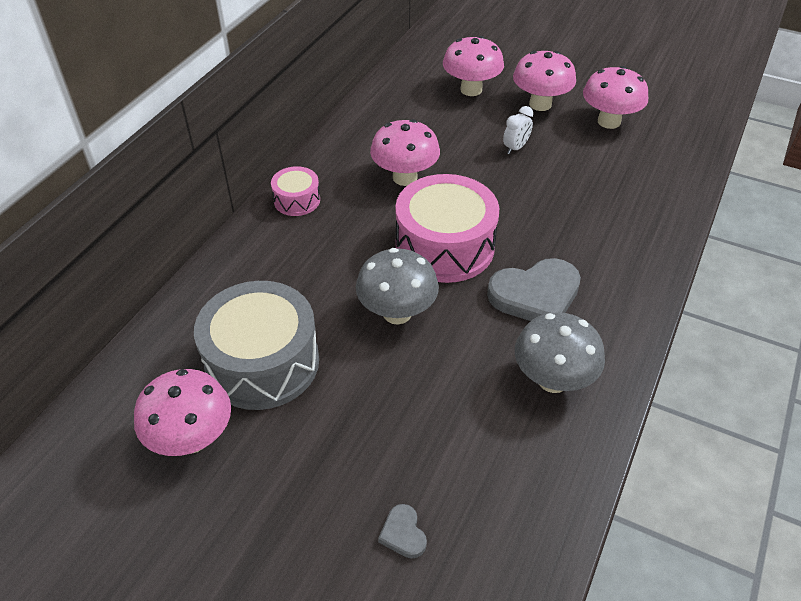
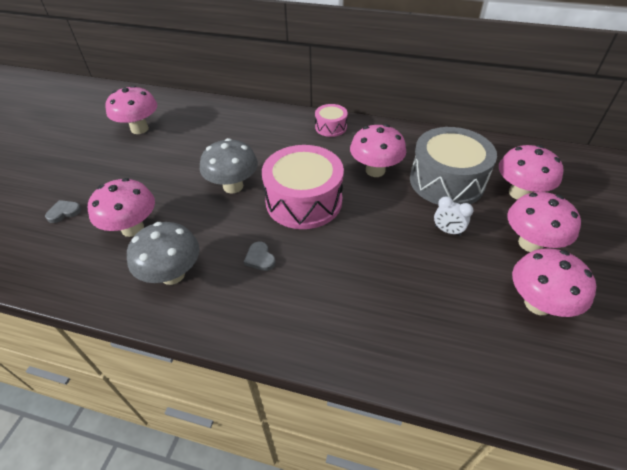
camera: 80 degrees right, 0 degrees up
(262, 362) = (190, 140): grey drum -> grey drum (446, 181)
(460, 430) = (132, 228): none -> pink mushroom
(535, 295) = (260, 258): grey heart -> grey heart, size x0.46

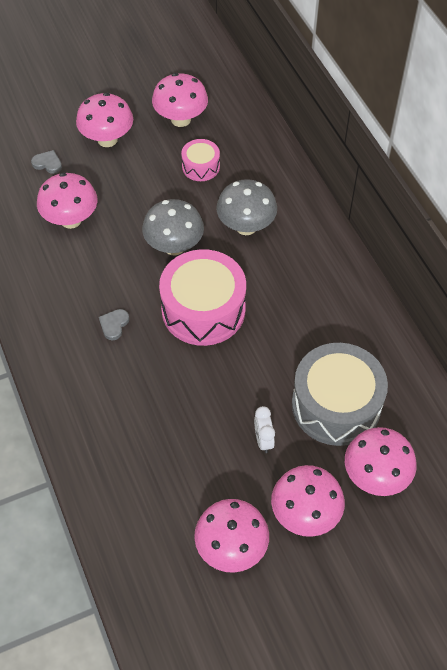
camera: 50 degrees right, 10 degrees up
(172, 274) = (52, 282): grey mushroom -> grey mushroom (246, 226)
(331, 127) = (329, 259): pink drum -> pink drum (200, 166)
(375, 170) = (296, 337): pink mushroom -> pink mushroom (107, 139)

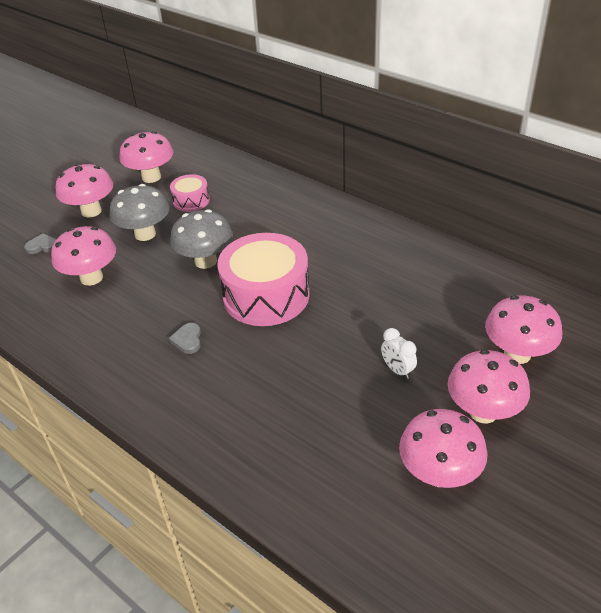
camera: 25 degrees left, 15 degrees down
(246, 226) = (261, 225): grey mushroom -> grey mushroom (145, 234)
(336, 405) = (439, 316): grey drum -> none

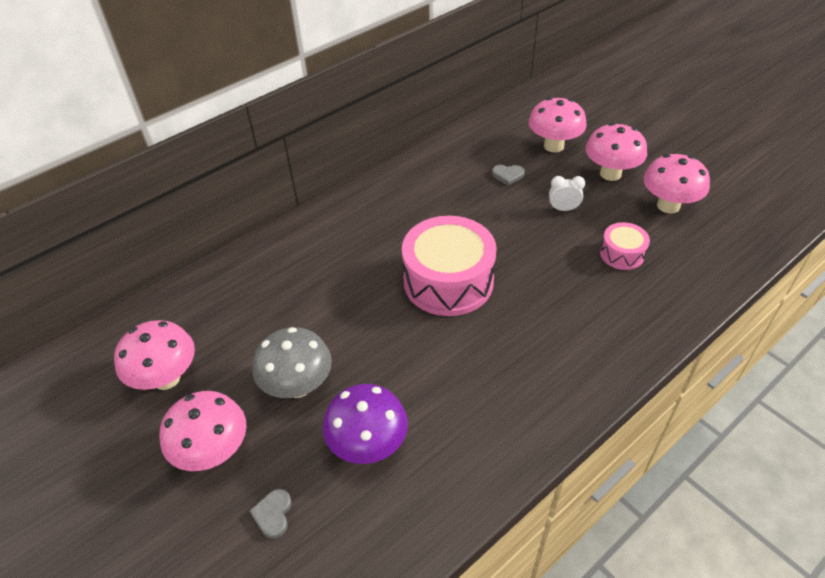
camera: 80 degrees left, 5 degrees up
(91, 278) = (368, 445): pink mushroom -> purple mushroom
(187, 340) = (502, 348): grey heart -> grey heart (508, 175)
(191, 201) = (247, 336): pink drum -> pink drum (622, 254)
(205, 261) = (375, 327): grey mushroom -> none
(397, 370) = (563, 209): white clock -> white clock turned 150 degrees counterclockwise

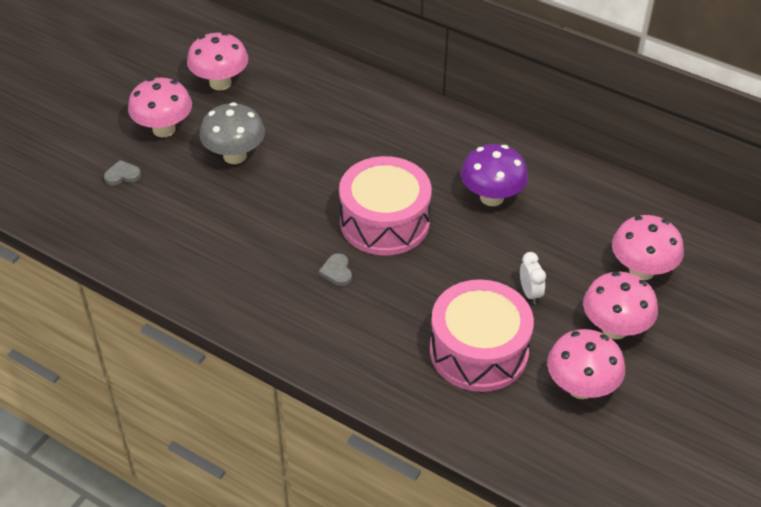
camera: 70 degrees right, 0 degrees up
(368, 445) = (191, 210): purple mushroom -> purple mushroom (492, 197)
(508, 175) = (565, 238): grey heart -> grey heart (337, 271)
(622, 254) = (478, 351): pink drum -> pink drum, size x2.01

